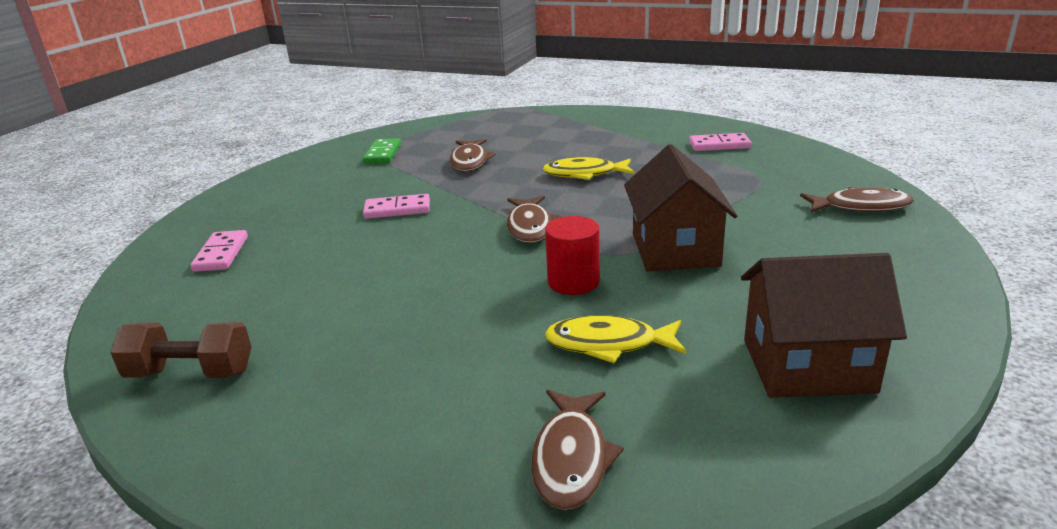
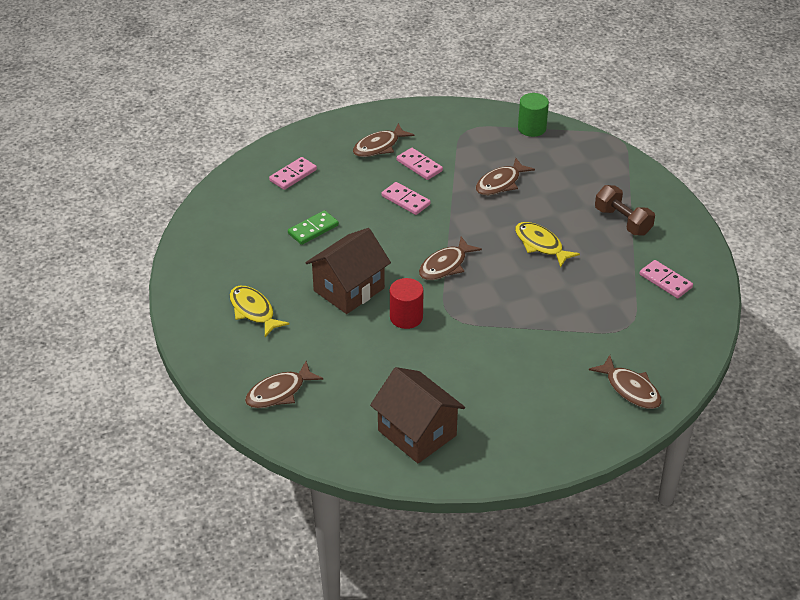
camera: 45 degrees right, 15 degrees up
(191, 373) = (211, 249): brown dumbbell -> brown dumbbell (622, 221)
(298, 193) = (379, 146): none -> brown fish
(368, 185) = (419, 166): none -> pink domino
(383, 154) = (466, 138): green domino -> green domino (313, 229)
(433, 128) = (532, 128): none -> green cylinder
(608, 344) = (365, 360): yellow fish -> yellow fish (253, 311)
(675, 250) = (482, 336): brown house -> brown house (349, 289)

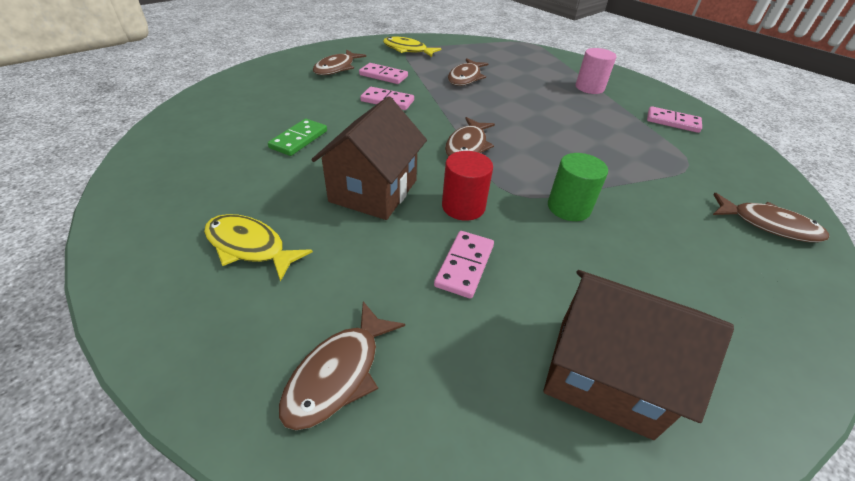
camera: 25 degrees left, 0 degrees up
(293, 175) = (256, 98): pink domino -> pink domino (465, 266)
(532, 128) = (460, 44): green cylinder -> green cylinder (568, 207)
(540, 245) = (541, 114): yellow fish -> yellow fish (407, 50)
(622, 221) = (589, 88): brown dumbbell -> pink cylinder

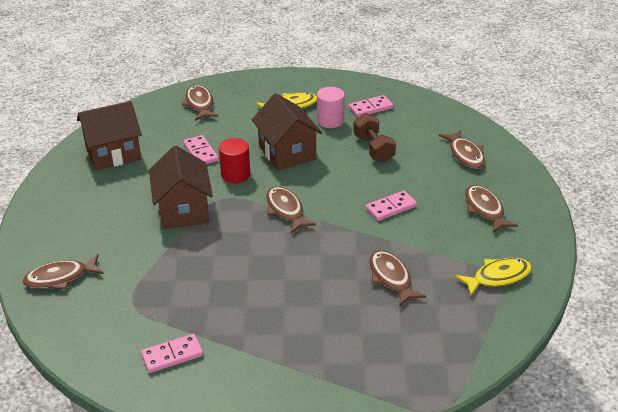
camera: 135 degrees right, 5 degrees down
(259, 93) = (465, 155): none -> brown fish
(299, 139) = (373, 148): green domino -> brown dumbbell
(383, 76) = (443, 228): pink domino -> pink domino (370, 108)
(568, 207) = (183, 210): green cylinder -> brown house
(589, 88) = (283, 355): pink cylinder -> pink cylinder (330, 121)

